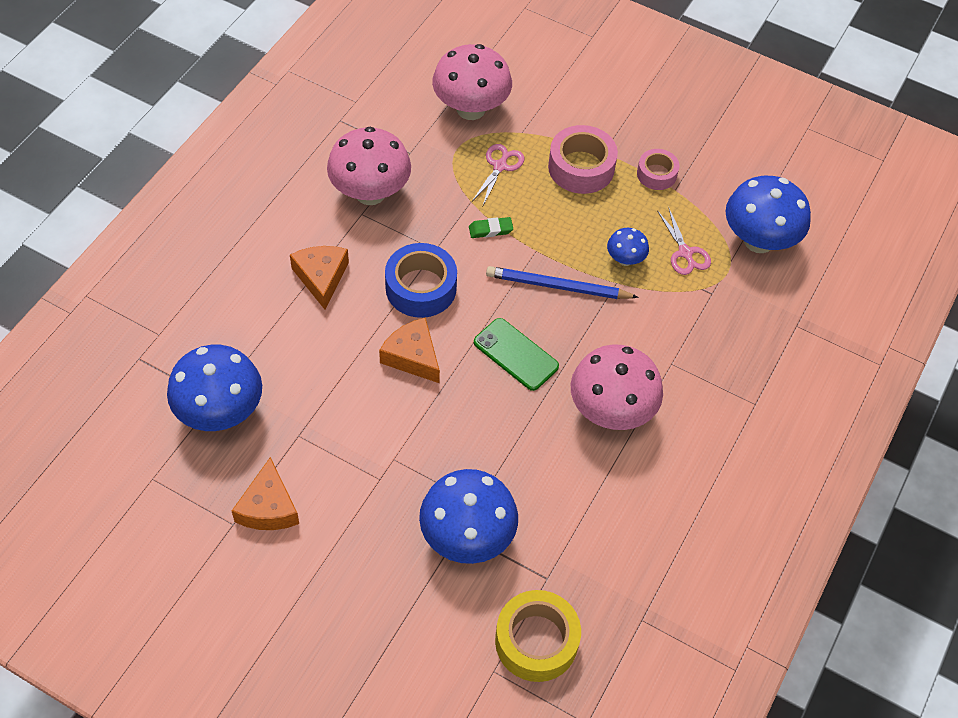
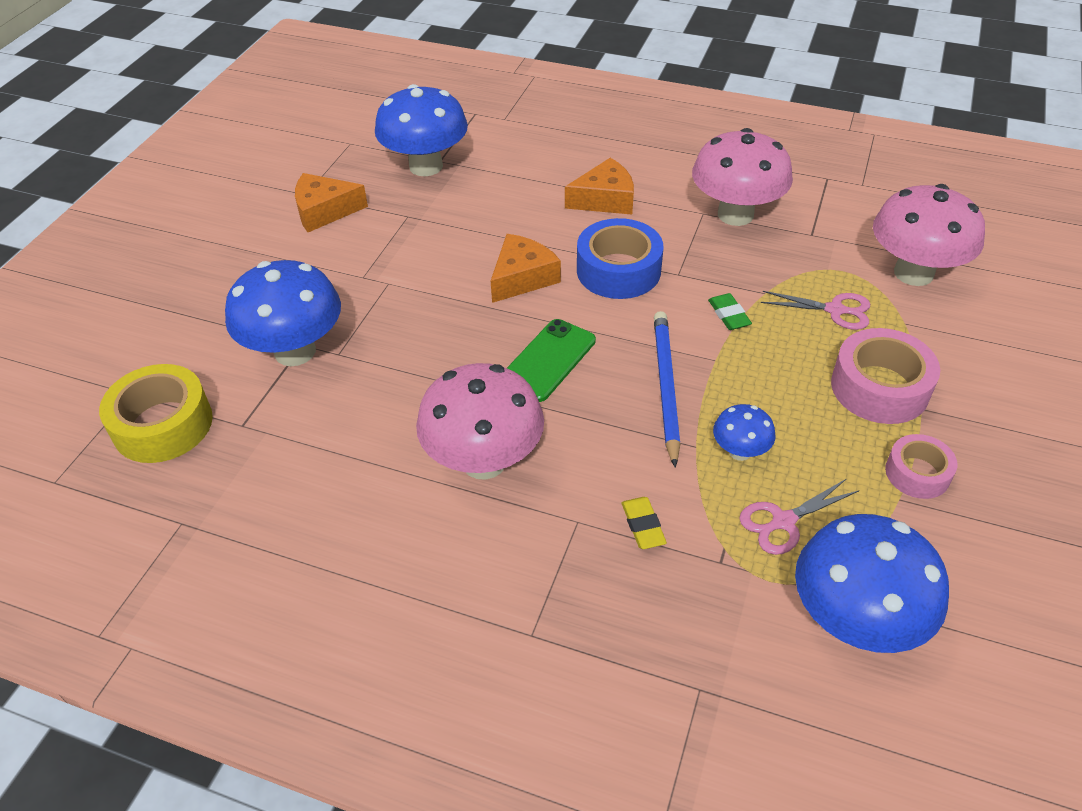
camera: 85 degrees right, 10 degrees down
(679, 327) = (643, 525): none -> yellow eraser

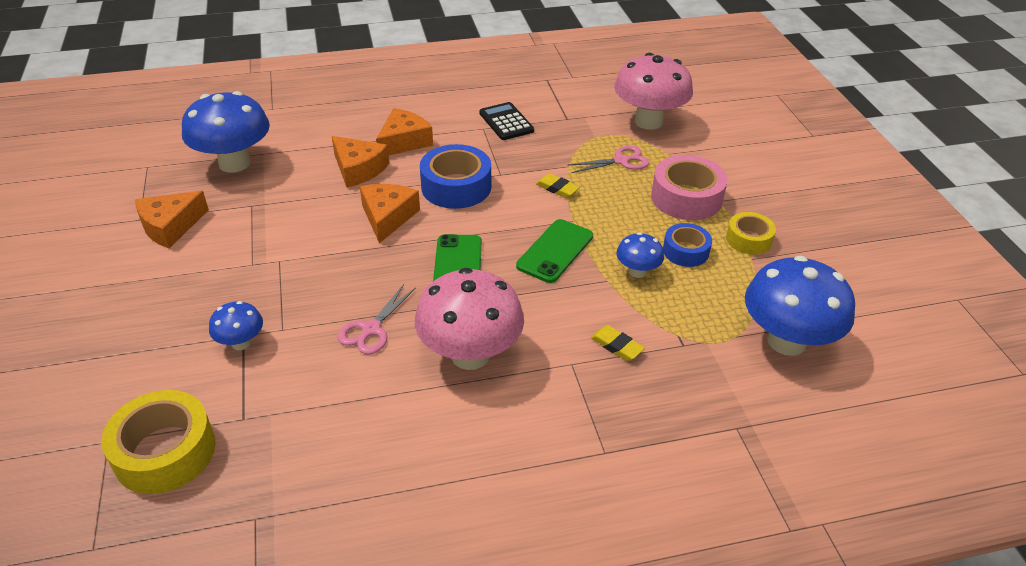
camera: 35 degrees left, 5 degrees down
(295, 351) = (241, 343): blue mushroom -> blue mushroom, size x0.49
(535, 214) = (358, 169): none -> orange cheese
(665, 387) = (555, 251): blue pencil -> green phone
(729, 315) = (557, 188): green eraser -> yellow eraser
(735, 214) = (506, 122): pink mushroom -> black calculator
(783, 522) = (699, 302): pink scissors -> pink scissors (371, 330)
(820, 453) = (685, 251): none -> blue tape
(917, 473) = (748, 239): pink tape -> yellow tape

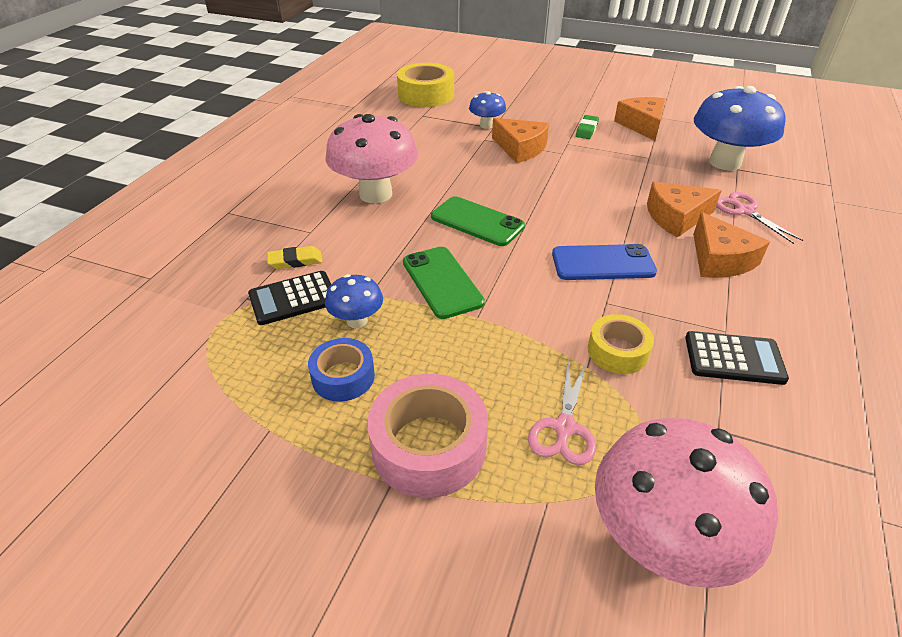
camera: 125 degrees right, 0 degrees up
(207, 260) = (586, 130): none -> green eraser
(371, 330) = (447, 166): pink scissors -> pink scissors (744, 211)
(387, 217) = (580, 210): orange cheese -> orange cheese (520, 148)
(456, 187) = (603, 263): blue tape -> blue phone
(557, 188) = (545, 333): yellow eraser -> none
(655, 317) = (293, 298): none -> black calculator
(748, 239) = (297, 453): yellow tape -> yellow tape (617, 351)
(786, 341) = (156, 368): blue mushroom -> none

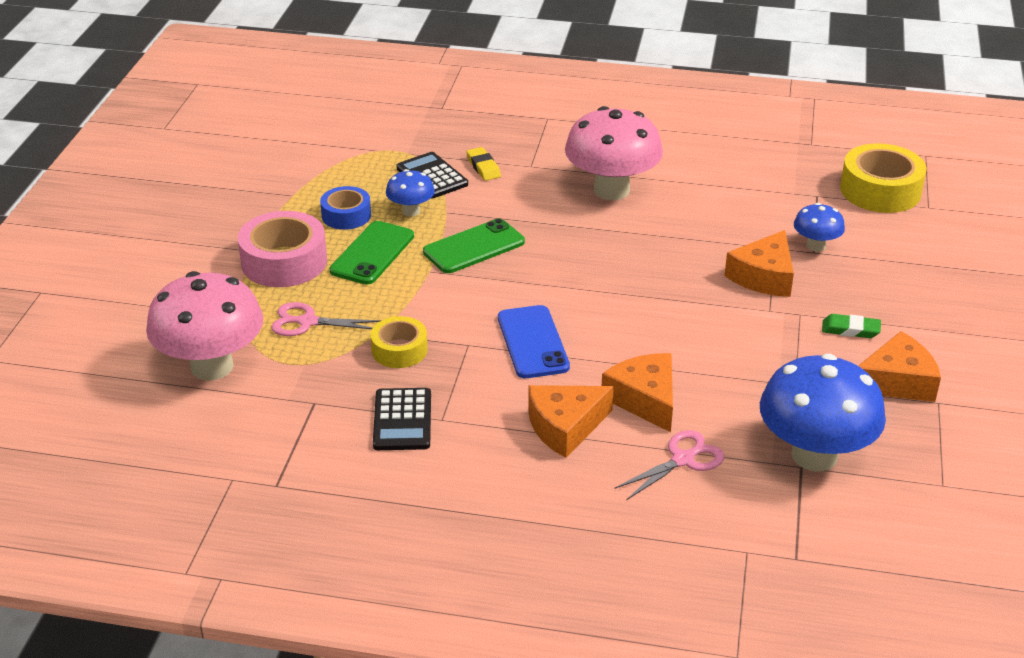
camera: 80 degrees right, 5 degrees down
(477, 222) = (582, 258): green phone -> green phone (372, 253)

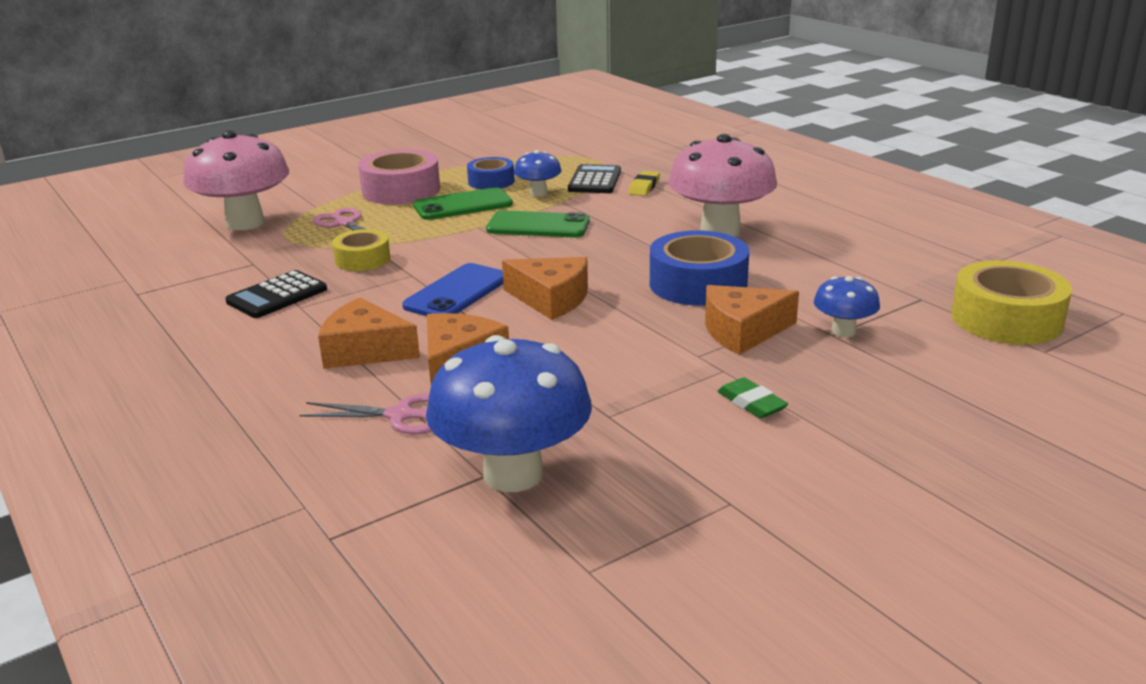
camera: 45 degrees right, 10 degrees down
(676, 249) = (698, 284): none -> blue tape
(897, 381) = (718, 464): orange cheese -> orange cheese (551, 299)

